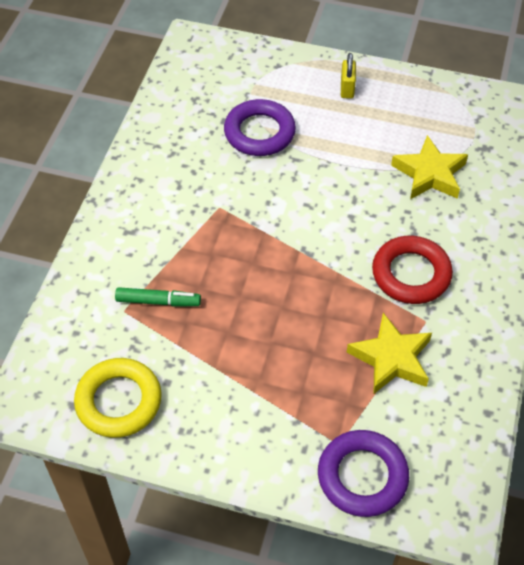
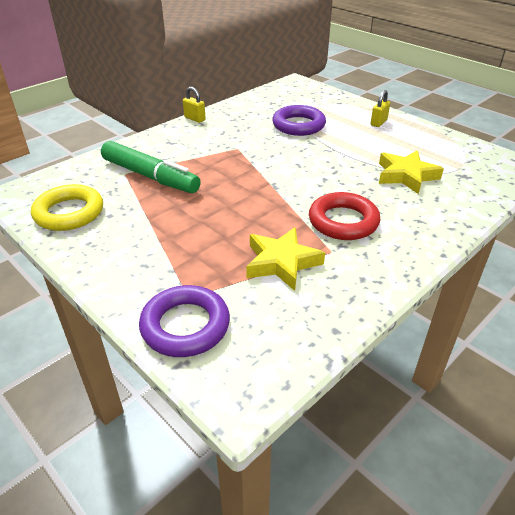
camera: 30 degrees right, 15 degrees down
(122, 173) = (194, 119): none -> yellow padlock
(158, 302) = (150, 176): green marker -> green marker, size x1.83

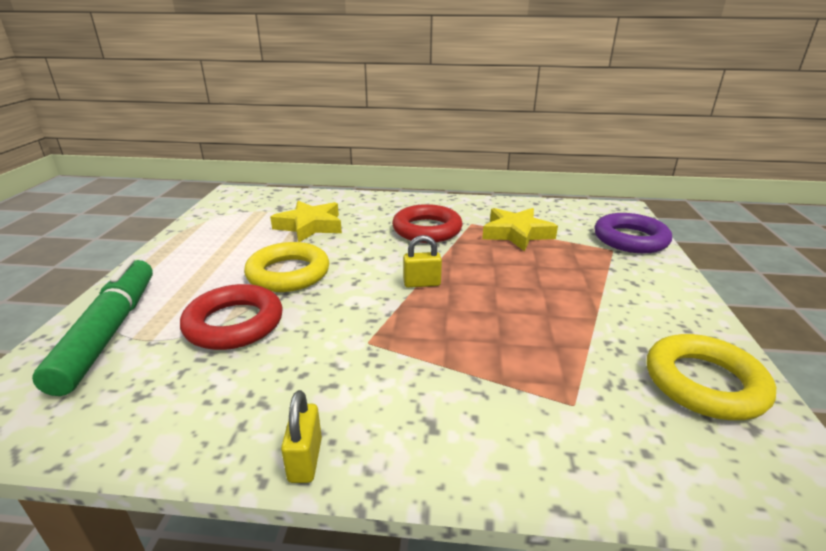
camera: 130 degrees left, 10 degrees down
(150, 176) = (540, 372): green marker -> green marker (109, 332)
(298, 125) = (234, 323): purple ring -> red ring
(335, 149) = (288, 273): none -> yellow ring
(378, 122) = (175, 270): yellow padlock -> yellow padlock (422, 283)

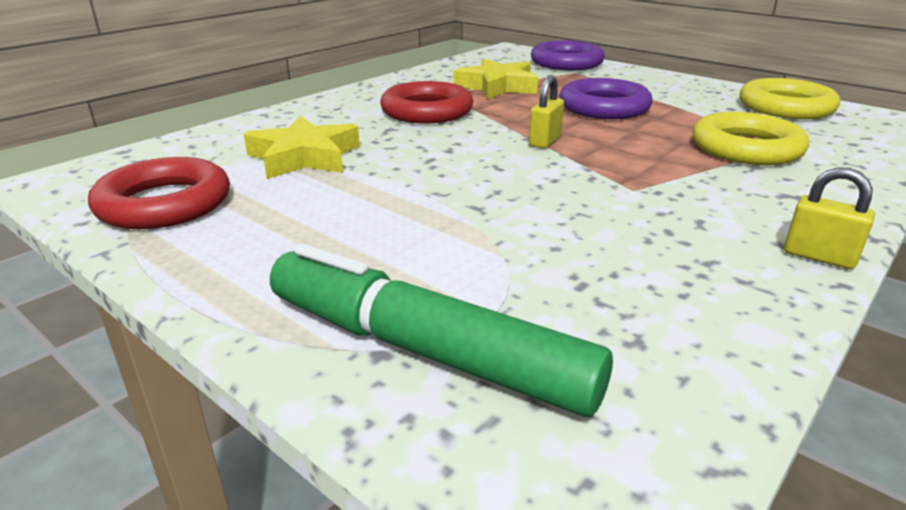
camera: 55 degrees left, 0 degrees up
(234, 323) = (516, 248): red ring -> red ring (164, 204)
(288, 273) = (424, 194): yellow ring -> yellow ring (746, 148)
(535, 285) = (604, 107): none -> purple ring

